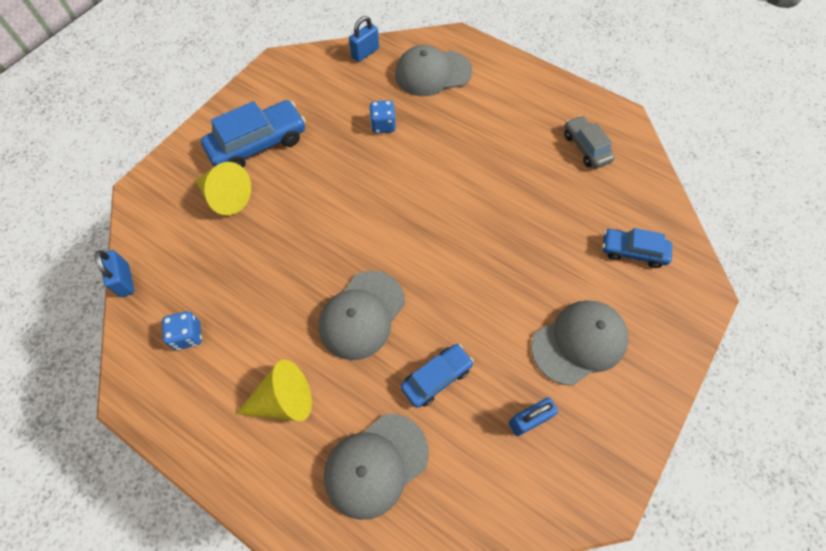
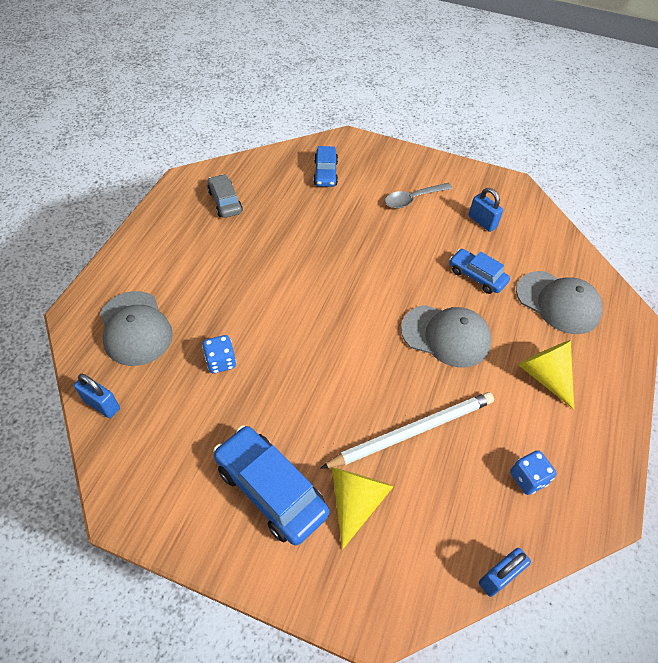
camera: 105 degrees left, 10 degrees down
(268, 253) = (412, 431): none -> white pencil
(579, 342) = (413, 199): grey cap -> grey spoon
(585, 147) = (225, 202): grey car -> grey car turned 105 degrees clockwise

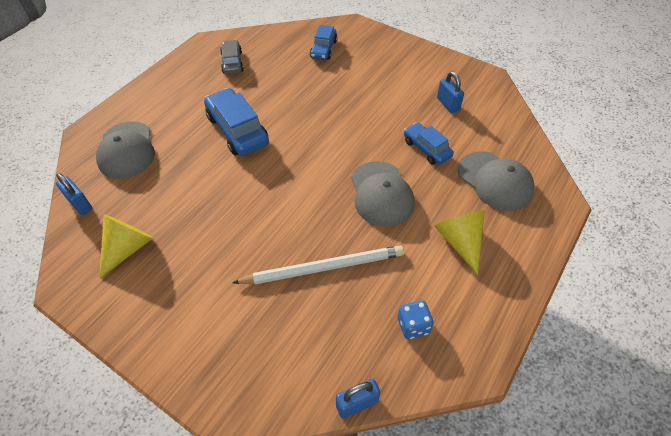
camera: 15 degrees right, 0 degrees up
(221, 362) = (184, 186): blue dice -> none
(271, 490) = (187, 293): blue car -> blue car (237, 130)
(356, 501) = (254, 316): yellow cone -> yellow cone (128, 248)
(413, 199) = (392, 78): grey spoon -> none
(446, 336) = (381, 194): grey cap -> grey cap turned 45 degrees clockwise

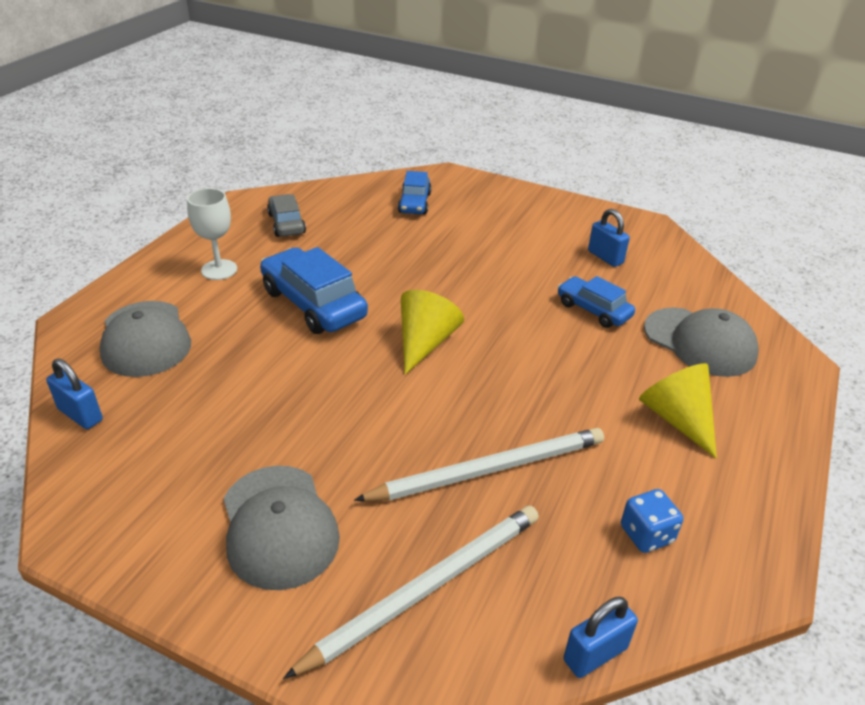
camera: 10 degrees left, 15 degrees down
(128, 248) = (171, 469): yellow cone -> yellow cone (425, 342)
(181, 98) = (219, 270): none -> white goblet
(265, 347) = (427, 588): none -> white pencil
(381, 194) = (546, 368): grey cap -> grey cap (279, 526)

